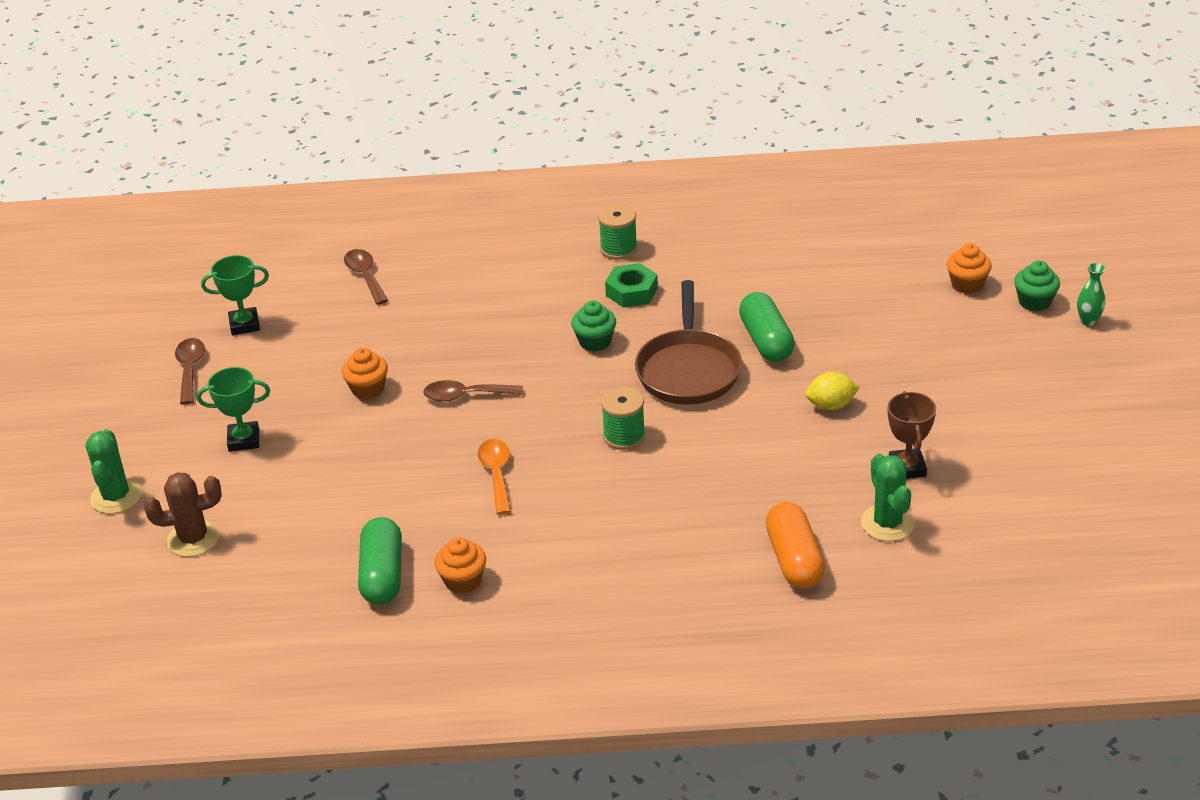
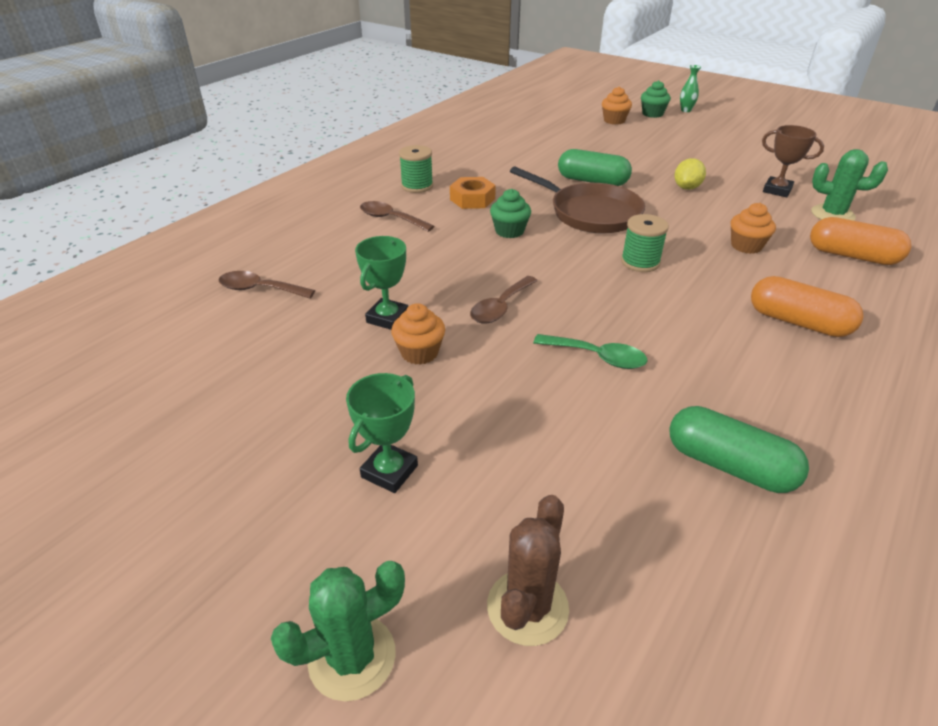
camera: 55 degrees left, 0 degrees up
(116, 496) = (352, 657): green cactus -> green cactus turned 60 degrees counterclockwise
(190, 369) = (208, 459): brown spoon -> brown spoon (390, 219)
(244, 325) = (203, 385): green trophy -> green trophy (387, 318)
(449, 471) = (597, 357): none -> green spoon
(463, 581) = (776, 415): orange cupcake -> orange cupcake (746, 246)
(496, 474) = (629, 334): orange spoon -> none
(616, 557) = (798, 322): none -> orange capsule
(631, 292) = (472, 199): green nut -> orange nut

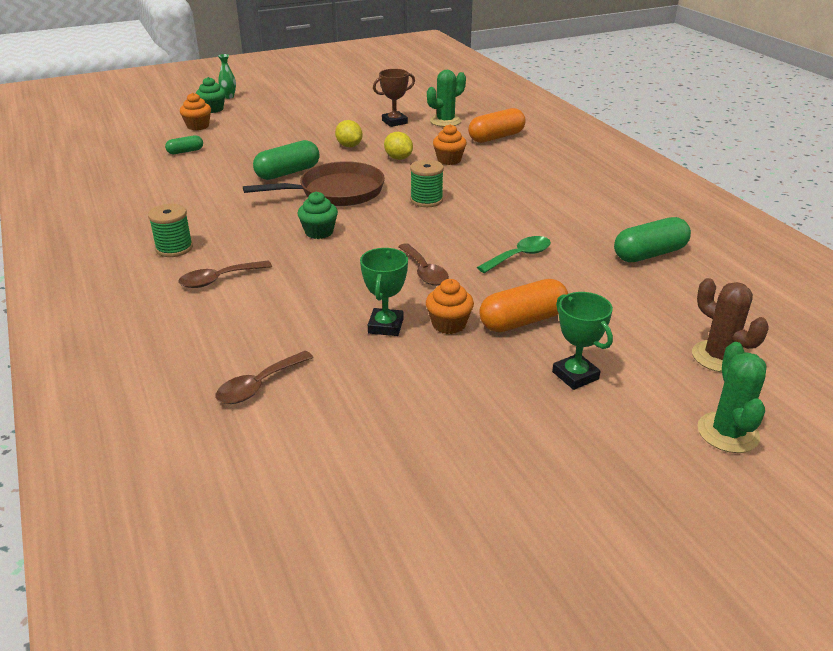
camera: 60 degrees left, 5 degrees down
(387, 318) = (386, 326): green trophy -> green trophy turned 45 degrees clockwise
(472, 199) = (241, 230): orange nut -> none
(565, 133) = (185, 151): none -> green capsule
(703, 218) = (398, 158): none -> yellow lemon
(798, 322) = (544, 181): orange capsule -> orange capsule (523, 321)

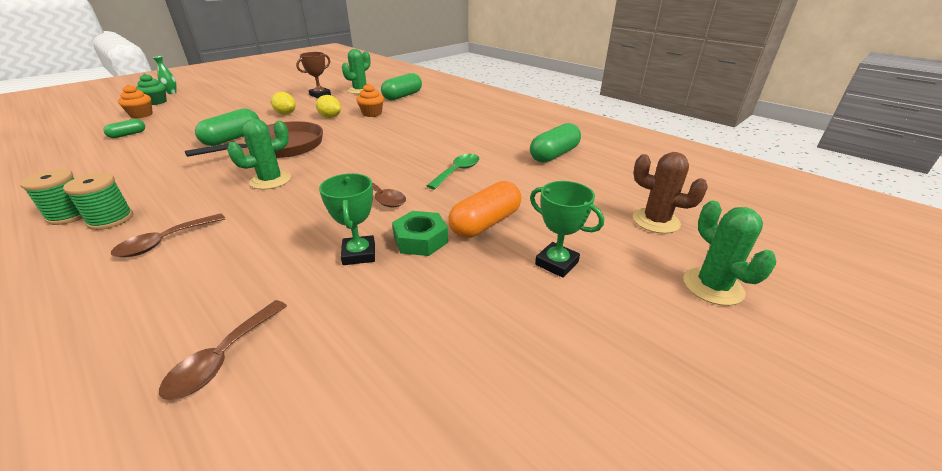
camera: 20 degrees left, 0 degrees up
(319, 232) = (271, 180): green cupcake -> green cactus
(426, 200) = (363, 142): green spool -> green spool (70, 215)
(449, 324) = (420, 240): orange cupcake -> green nut
(496, 137) = (402, 96): orange capsule -> green capsule

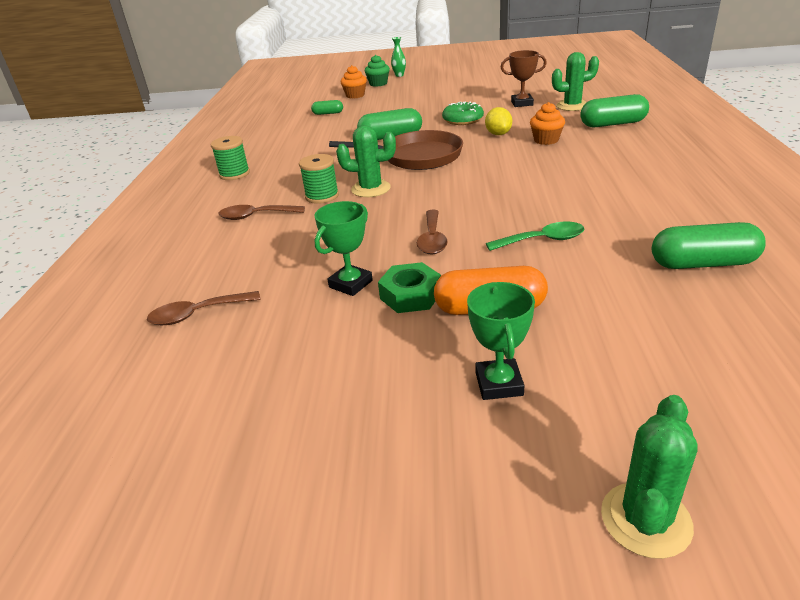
camera: 50 degrees right, 0 degrees up
(111, 219) = (248, 186): green spool -> green spool (322, 196)
(286, 114) = (463, 120): yellow lemon -> green donut
(656, 221) = (708, 410): brown cactus -> none

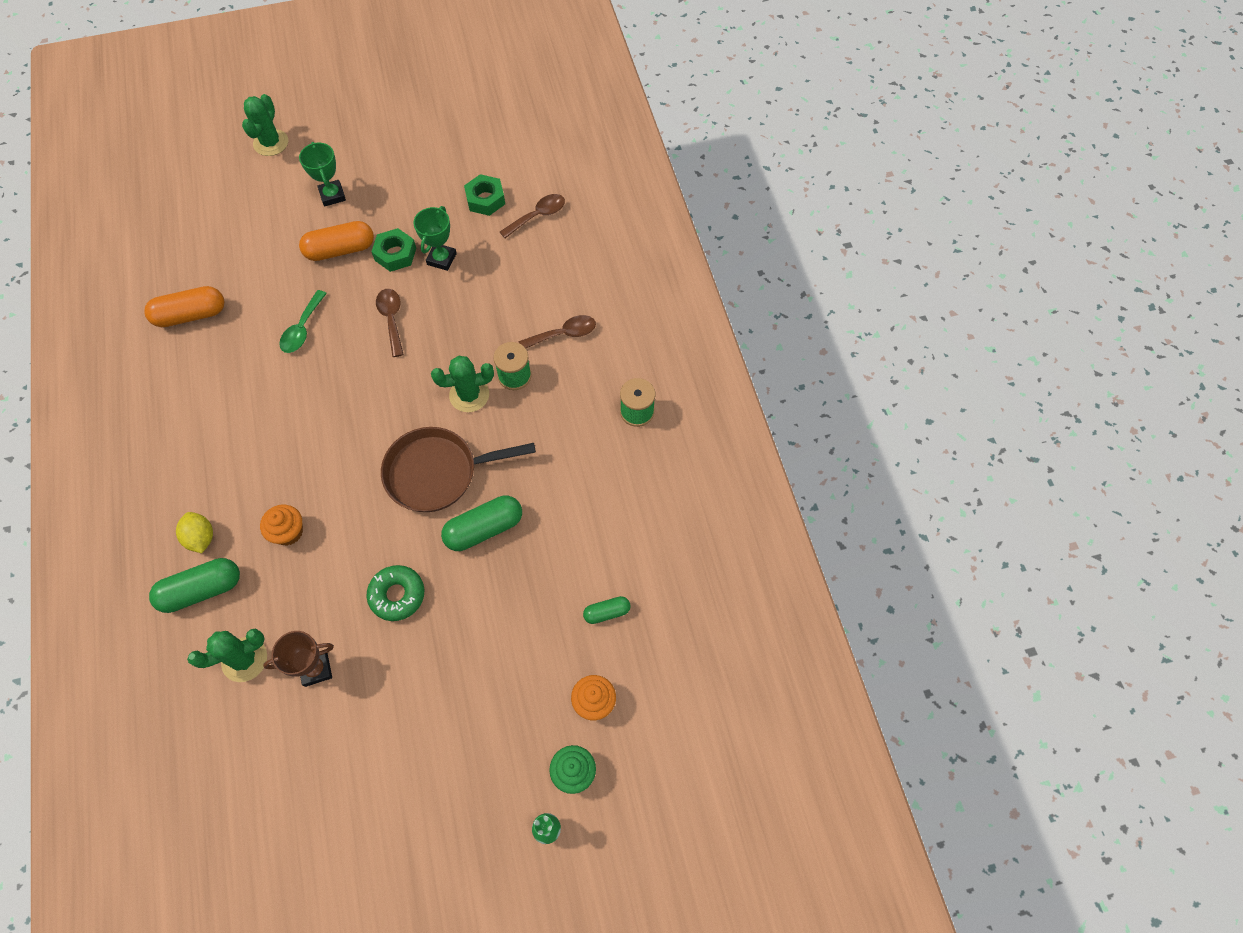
camera: 160 degrees right, 30 degrees up
(253, 343) = (485, 199): none -> green nut
(498, 134) = (346, 547): yellow lemon -> yellow lemon (201, 538)
(543, 240) = (302, 329): green spoon -> green spoon turned 45 degrees counterclockwise
(703, 263) = (191, 315): green capsule -> orange capsule

